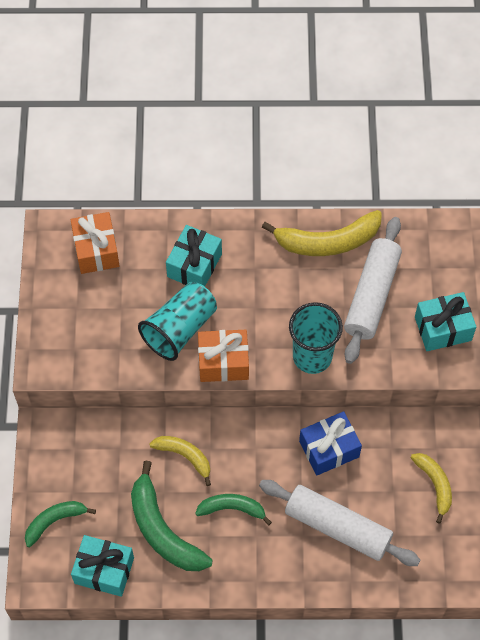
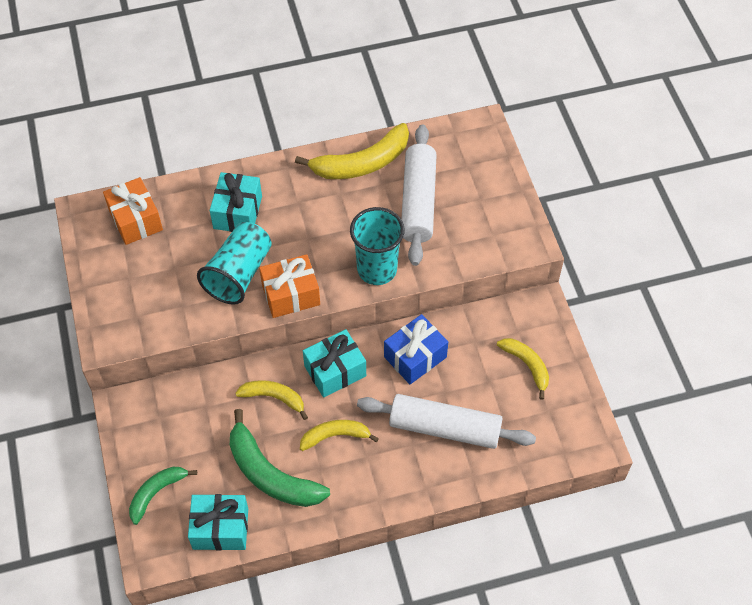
camera: 15 degrees left, 5 degrees down
(232, 508) = (335, 436): green banana -> yellow banana
(443, 328) = (495, 216): turquoise gift -> turquoise gift (335, 371)

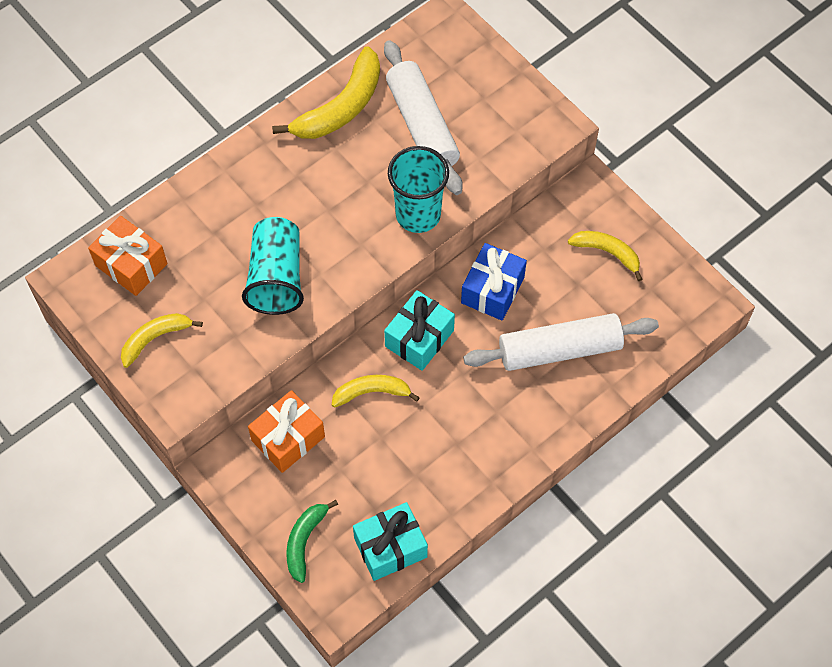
camera: 25 degrees left, 5 degrees up
(237, 212) = (238, 212): turquoise gift -> none
(270, 474) = (411, 471): green banana -> none
(291, 295) = (343, 277): orange gift -> orange gift (288, 438)
(335, 436) = (455, 404): yellow banana -> yellow banana (155, 338)

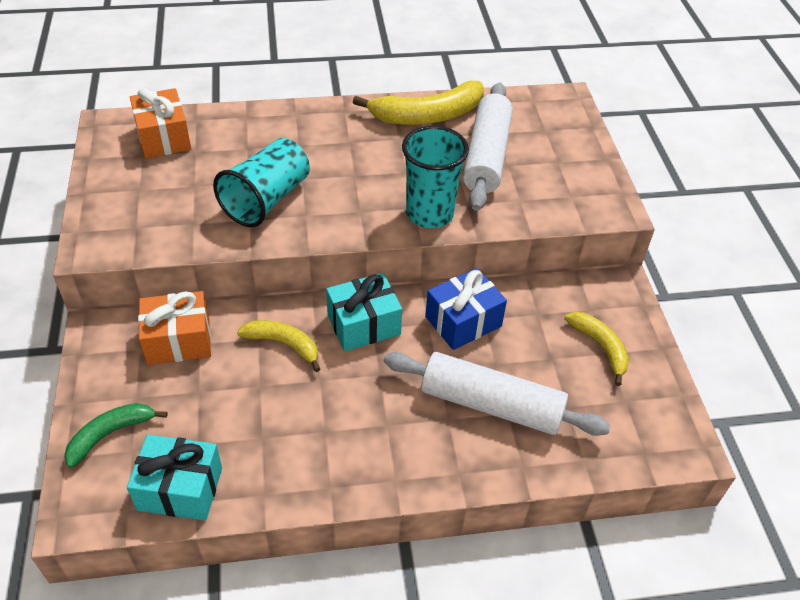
camera: 30 degrees right, 15 degrees down
(155, 338) = (128, 193): yellow banana -> none

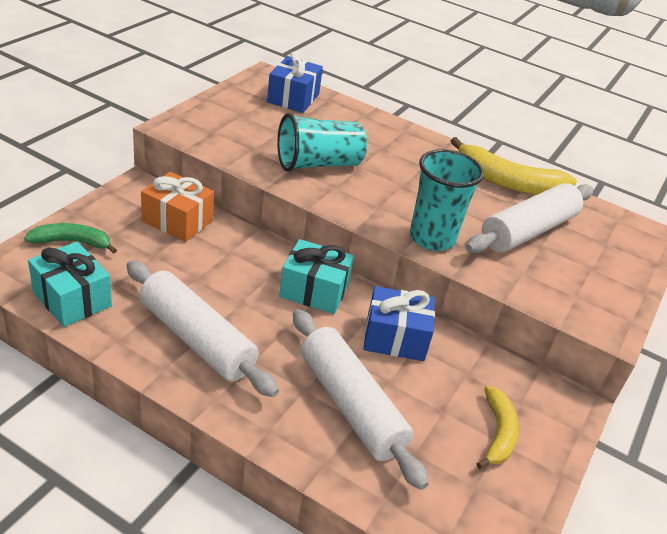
camera: 35 degrees right, 10 degrees down
(163, 138) = (293, 98): orange gift -> blue gift
(283, 344) = (242, 266): yellow banana -> none
(325, 441) = (197, 339): none -> white rolling pin

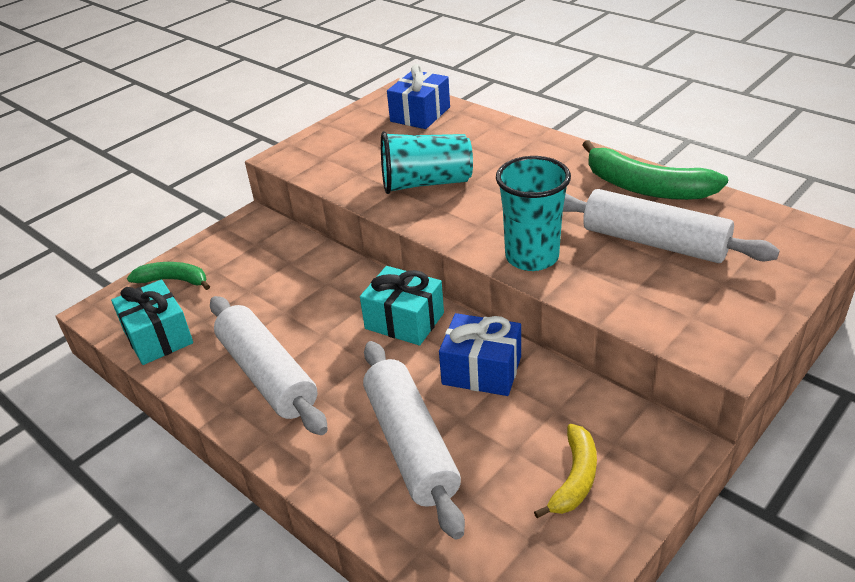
camera: 20 degrees right, 0 degrees up
(177, 221) = (281, 253): orange gift -> none
(508, 182) = (646, 187): yellow banana -> green banana
(528, 231) = (654, 242): white rolling pin -> white rolling pin turned 60 degrees clockwise

